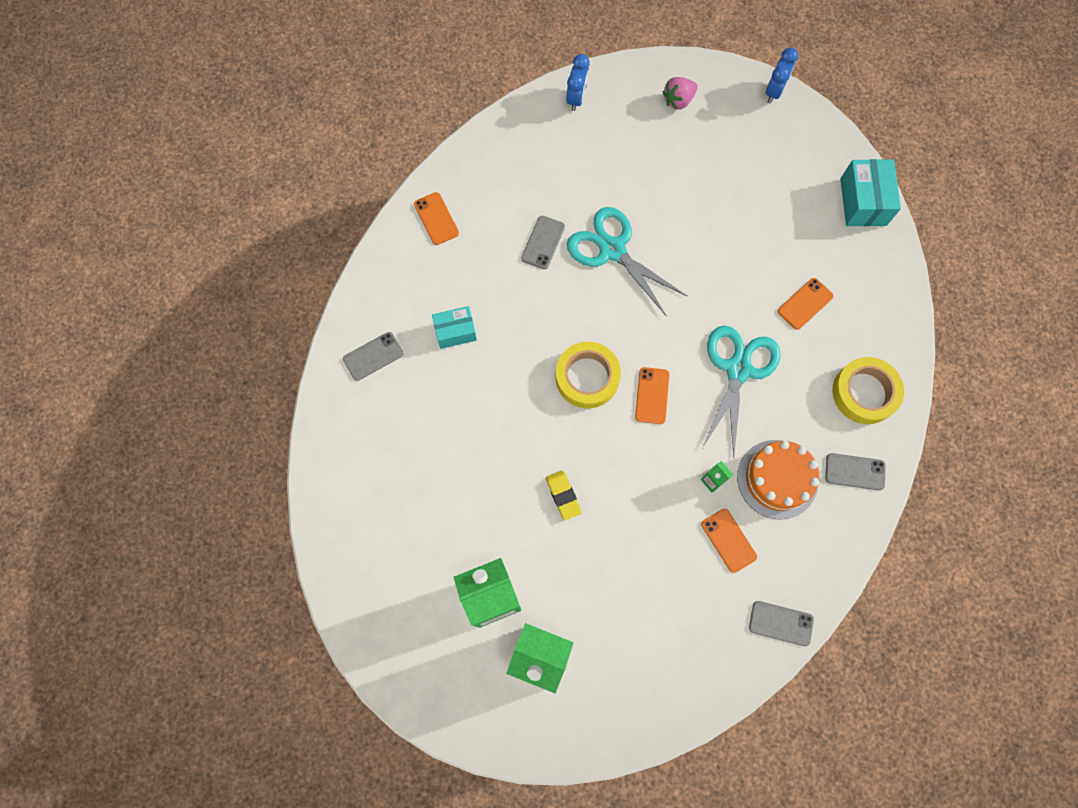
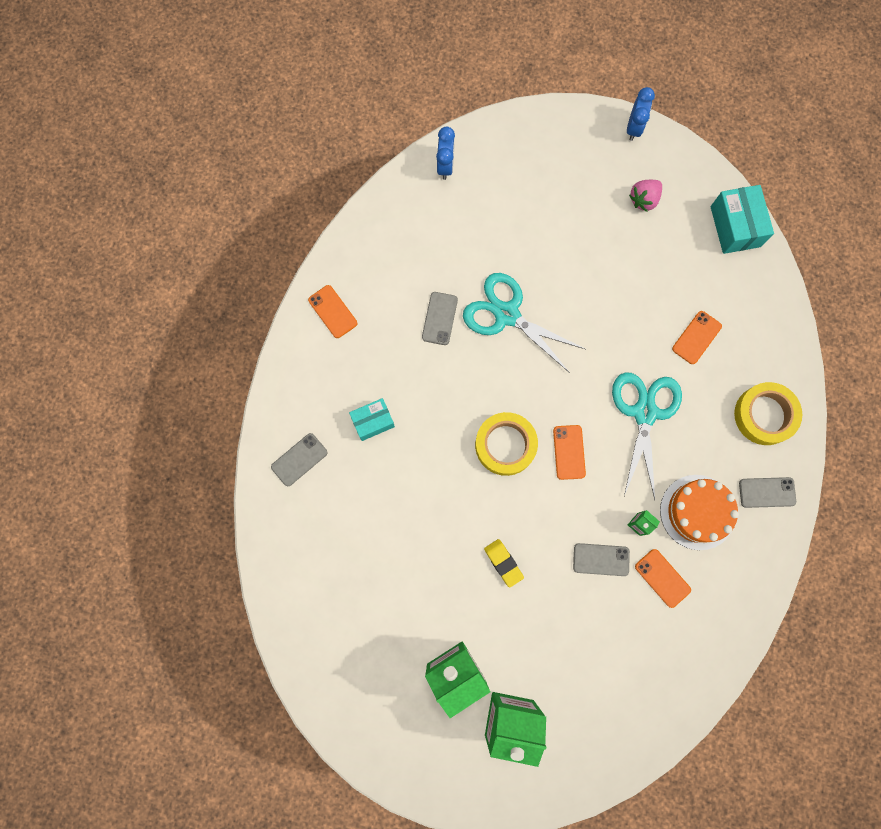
camera: 10 degrees left, 5 degrees up
(678, 100) = (544, 152): pink strawberry -> pink strawberry (644, 199)
(780, 623) = (722, 646): grey phone -> grey phone (601, 559)

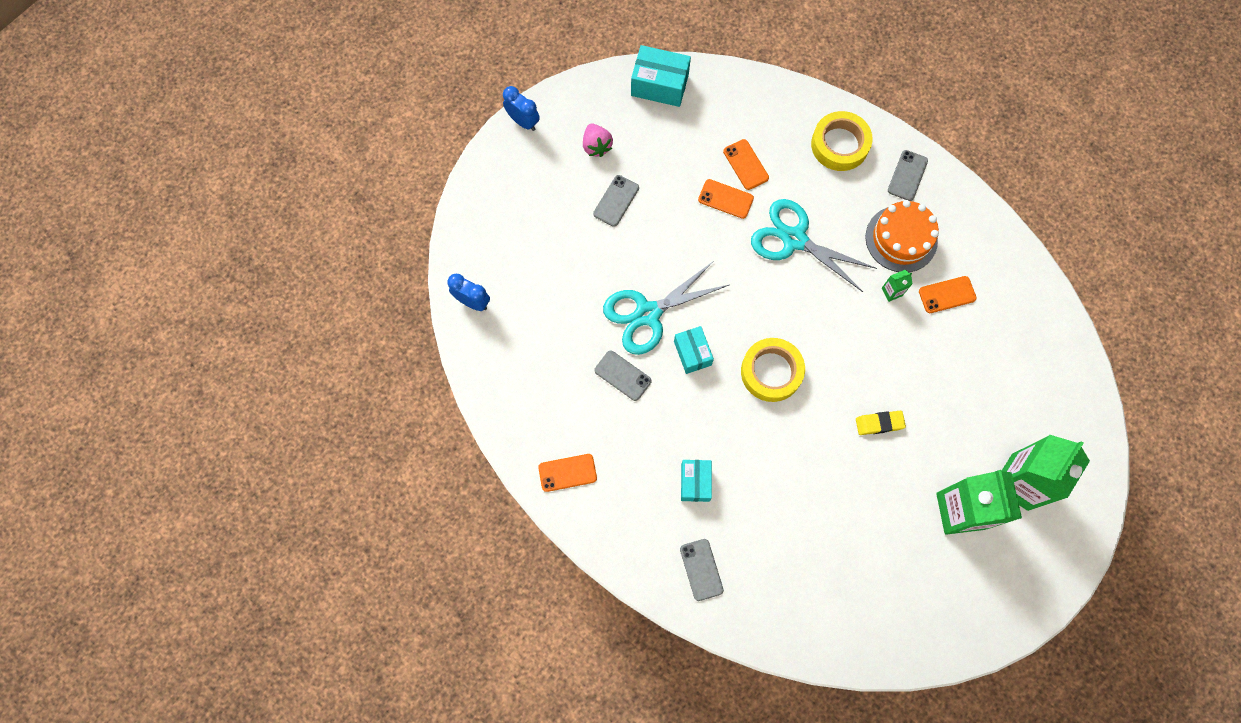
camera: 65 degrees left, 5 degrees down
(489, 369) = (692, 353): none -> turquoise box
(569, 452) = (802, 320): orange phone -> orange phone (725, 199)
(601, 559) = (910, 338): grey phone -> grey phone (616, 201)

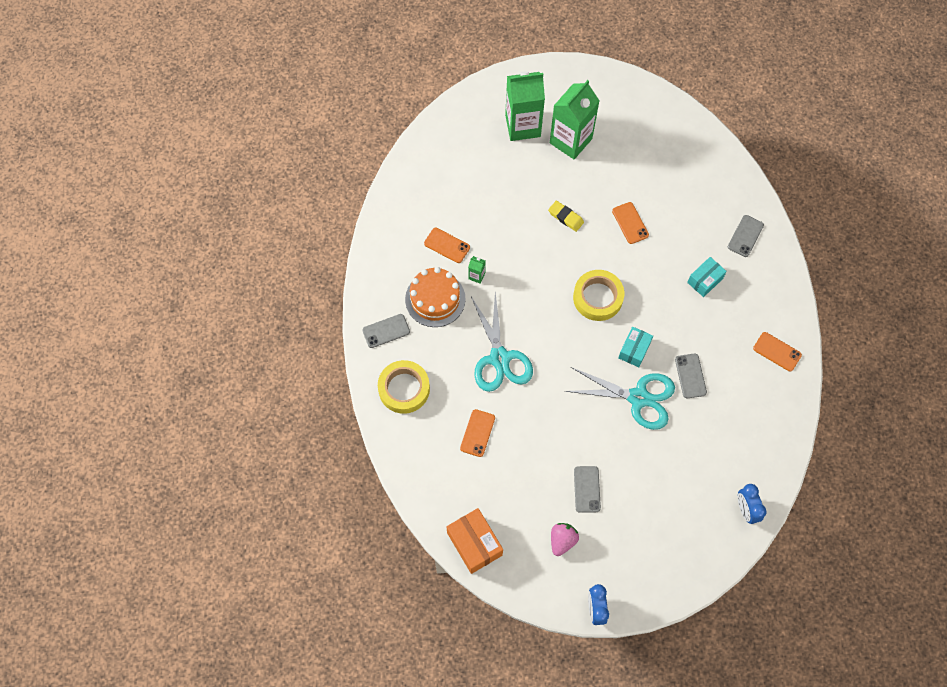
camera: 135 degrees left, 5 degrees down
(616, 201) = (587, 489): grey phone -> grey phone turned 75 degrees counterclockwise
(659, 85) = (474, 544): turquoise box -> orange box
(725, 199) = (514, 423): orange phone -> orange phone (630, 223)

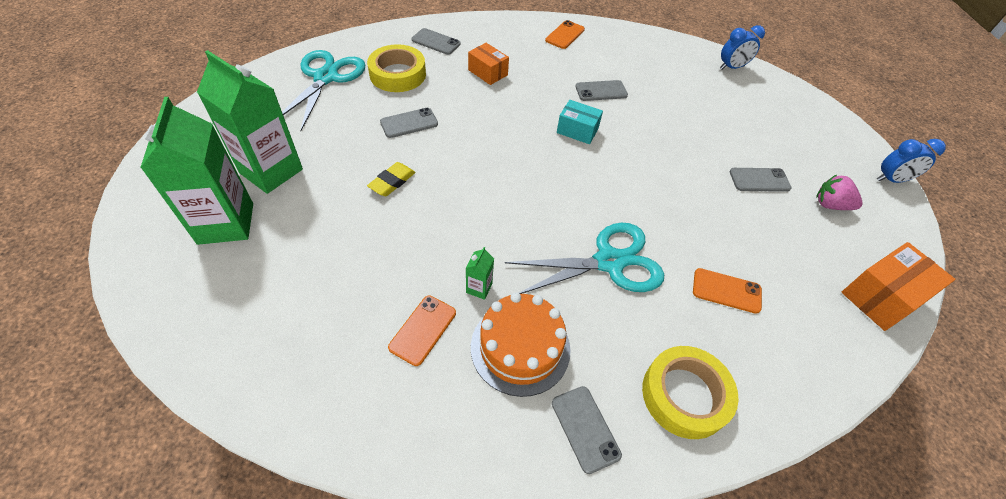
camera: 95 degrees left, 15 degrees down
(597, 298) = (511, 157): yellow tape -> yellow tape (398, 74)
(630, 223) = (409, 123): orange phone -> grey phone
(638, 398) = (635, 131): turquoise scissors -> turquoise scissors (326, 77)
(705, 280) = (488, 72): turquoise box -> orange box

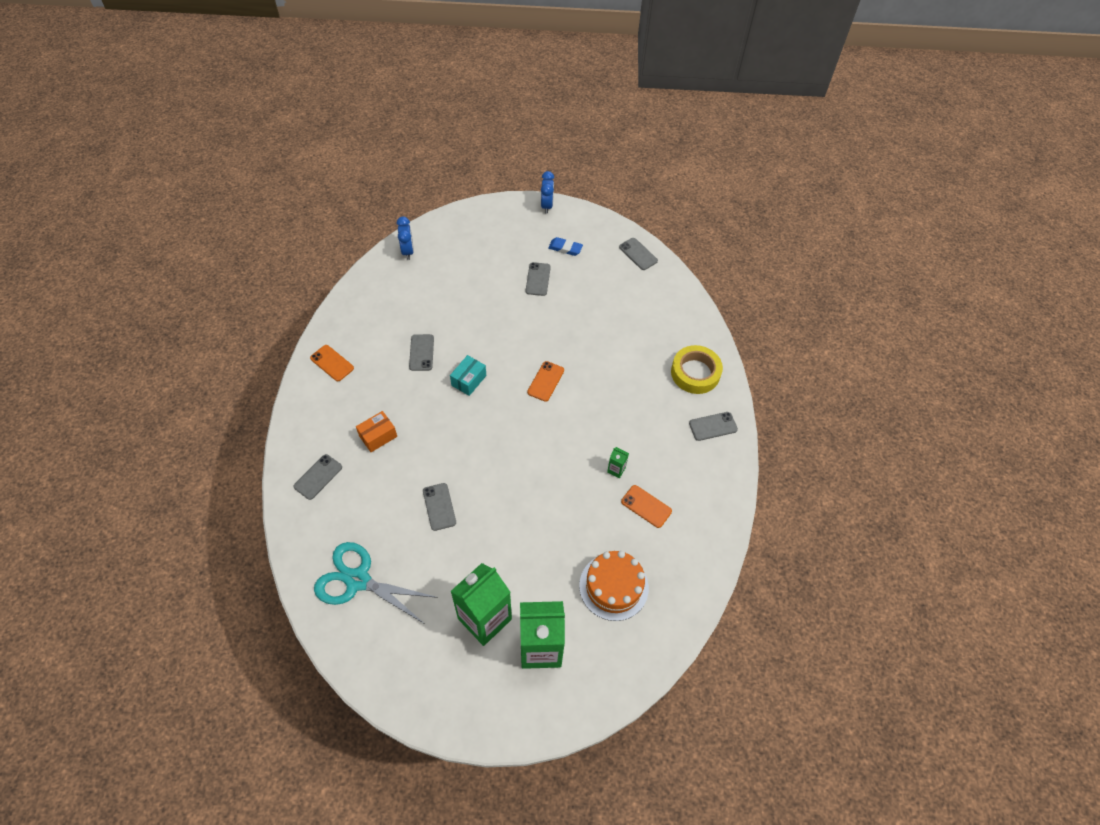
camera: 80 degrees left, 5 degrees up
(392, 182) = (509, 522): yellow eraser -> none
(398, 74) = (365, 514): yellow tape -> none
(520, 347) = (661, 451): orange cake -> orange cake (613, 586)
(609, 262) = (601, 388): turquoise scissors -> none
(726, 291) = (628, 330): orange phone -> orange phone (545, 381)
(830, 205) = (565, 248): pink strawberry -> blue eraser
(882, 297) = (638, 254): orange box -> grey phone

